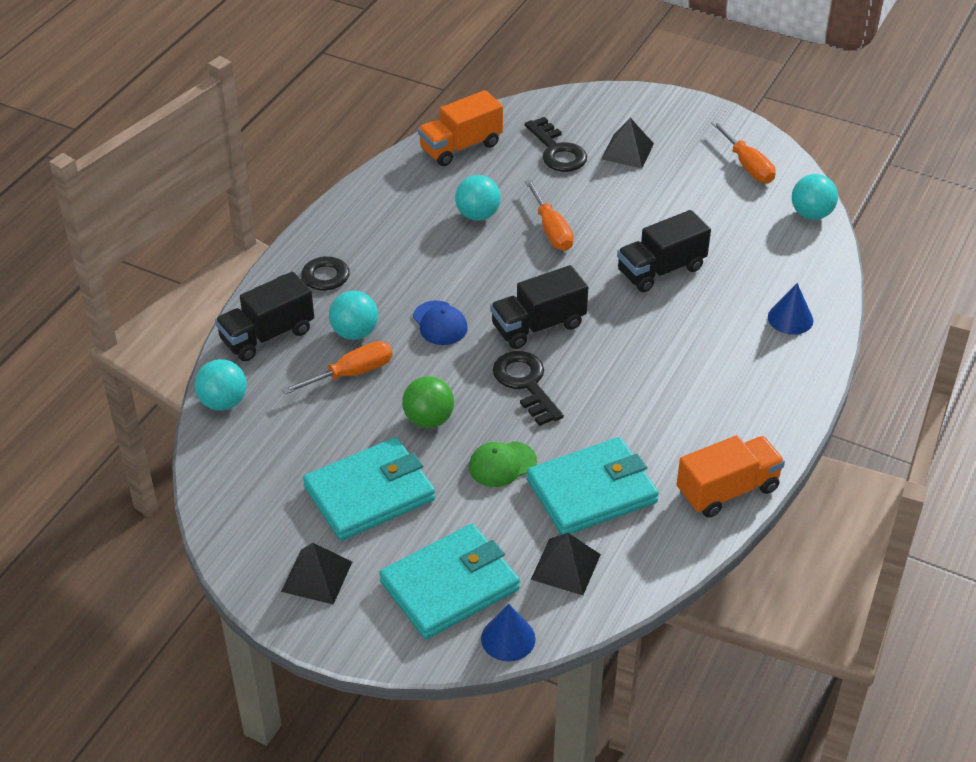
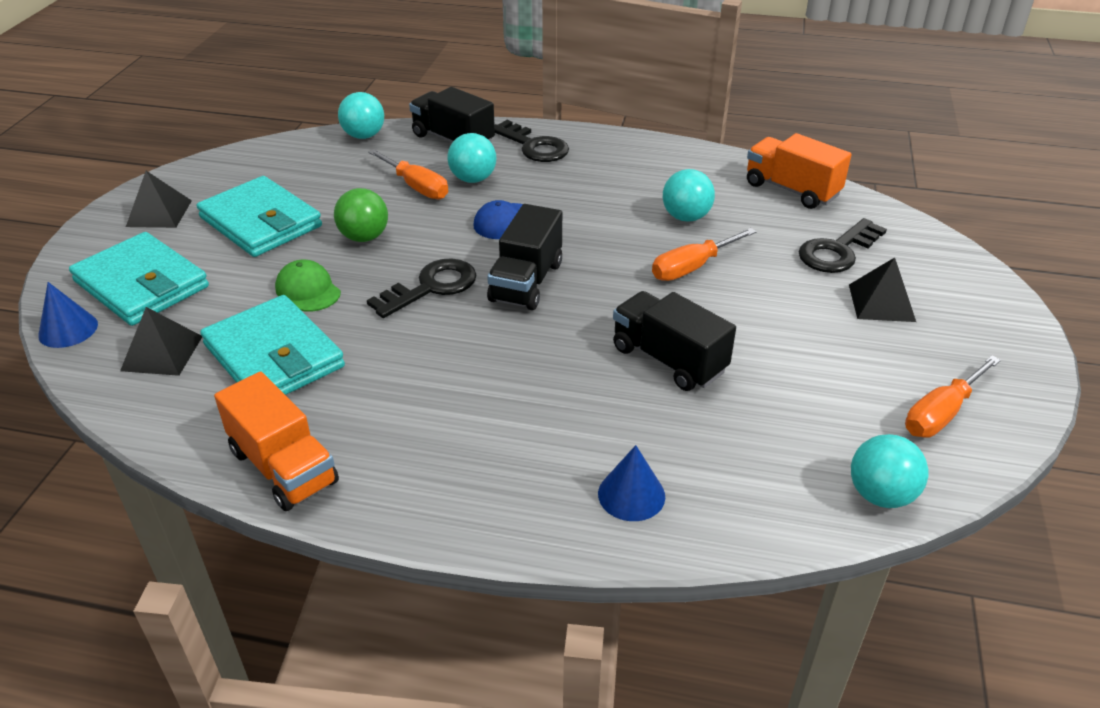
camera: 75 degrees right, 5 degrees down
(538, 326) = (526, 282): black truck -> black truck turned 120 degrees counterclockwise

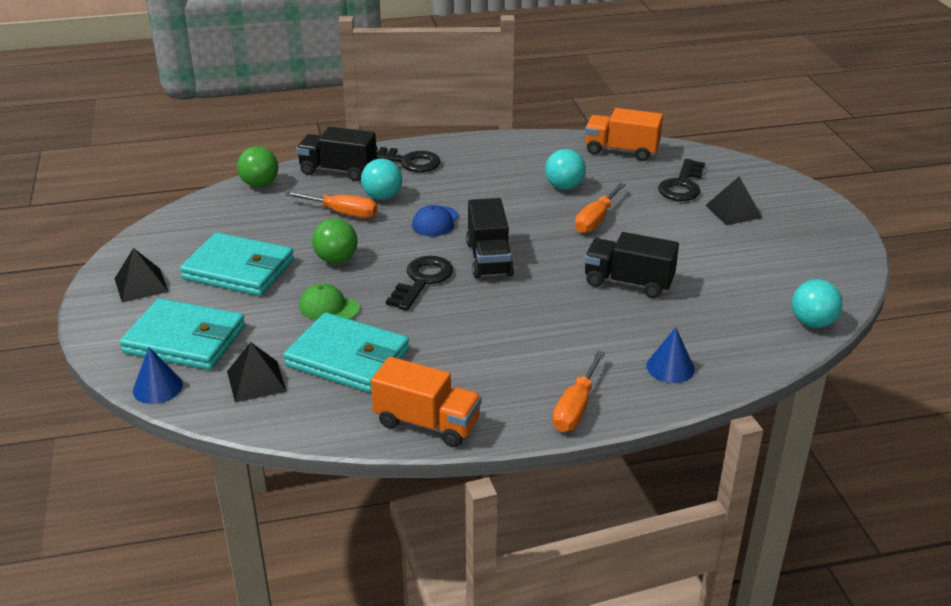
camera: 25 degrees left, 5 degrees down
(364, 136) = (260, 184): turquoise ball -> green ball
(941, 413) = (814, 268): orange screwdriver -> orange screwdriver (576, 408)

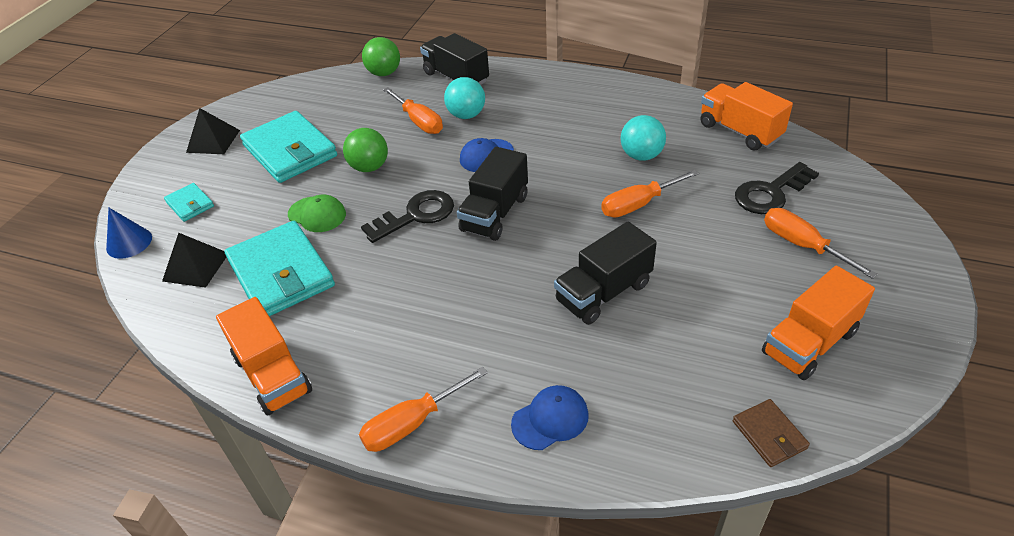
camera: 35 degrees right, 10 degrees up
(185, 339) = (190, 204): turquoise wallet -> turquoise wallet, size x0.48
(328, 307) = (317, 214): green cap -> green cap turned 150 degrees clockwise
(407, 161) = (522, 85): black key -> none
(628, 282) = (603, 292): black truck -> black truck turned 90 degrees counterclockwise
(670, 367) = (550, 419): blue cone -> blue cap
(733, 211) = (802, 245): black pyramid -> orange screwdriver
(789, 265) = (809, 342): none -> orange truck
(812, 323) = (769, 435): turquoise ball -> brown wallet

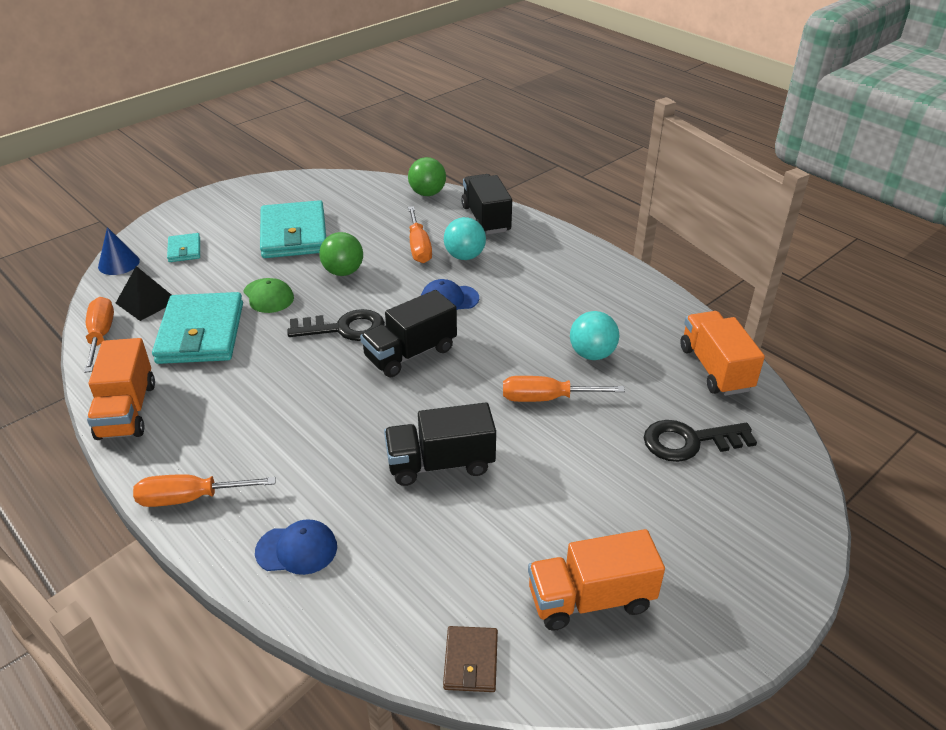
camera: 25 degrees right, 5 degrees down
(213, 141) = (244, 204): black pyramid -> none
(802, 245) = (673, 505): orange screwdriver -> orange screwdriver (101, 336)

